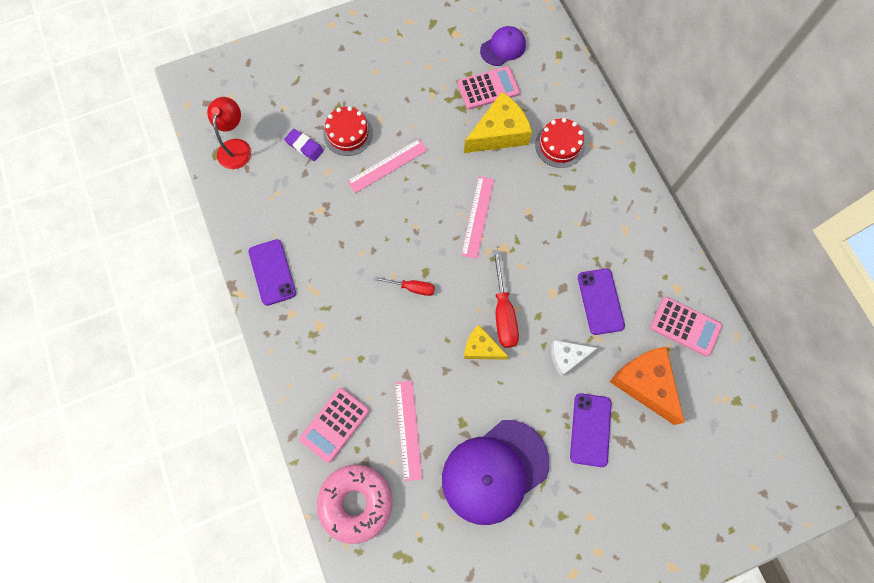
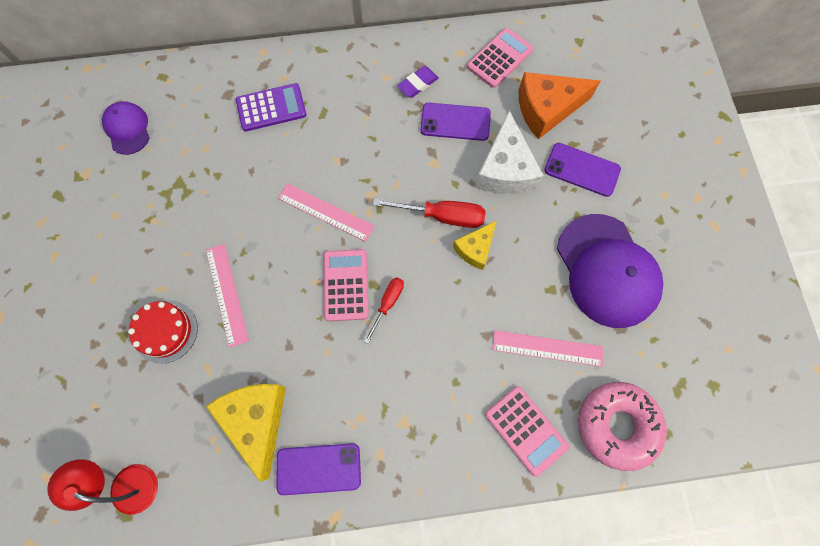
camera: 75 degrees left, 0 degrees up
(304, 146) = (161, 390): purple eraser -> purple eraser (418, 84)
(488, 88) = (172, 158): pink calculator -> pink calculator (346, 285)
(499, 133) = (233, 163): yellow cheese -> yellow cheese (257, 420)
(559, 145) = (271, 108): red cake -> purple calculator
(567, 357) = (505, 169): white cheese -> white cheese, size x1.69

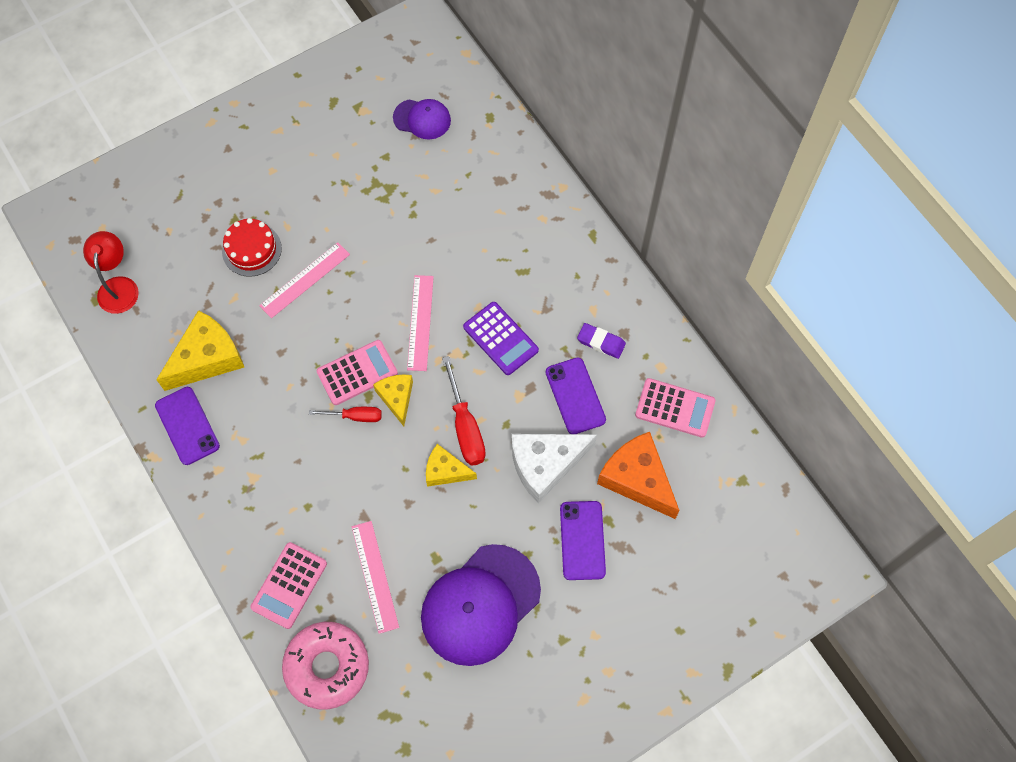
camera: 65 degrees right, 5 degrees down
(127, 129) = (422, 119): purple cap -> purple cap turned 60 degrees clockwise
(271, 108) = (504, 224): purple calculator -> purple calculator (500, 338)
(387, 261) = (397, 398): none -> yellow cheese

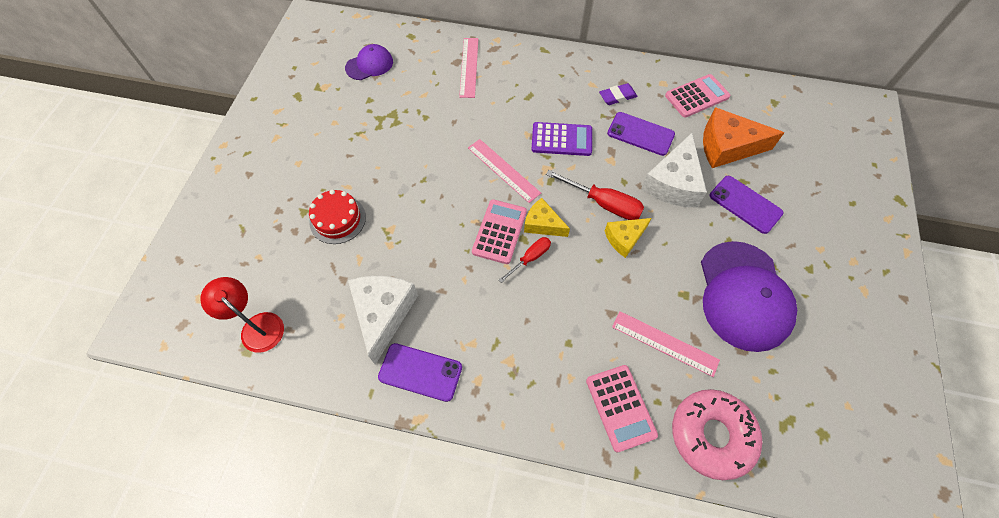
camera: 45 degrees left, 5 degrees down
(207, 358) = (383, 314): yellow cheese -> white cheese
(305, 280) = (397, 207): pink ruler -> pink ruler (469, 67)

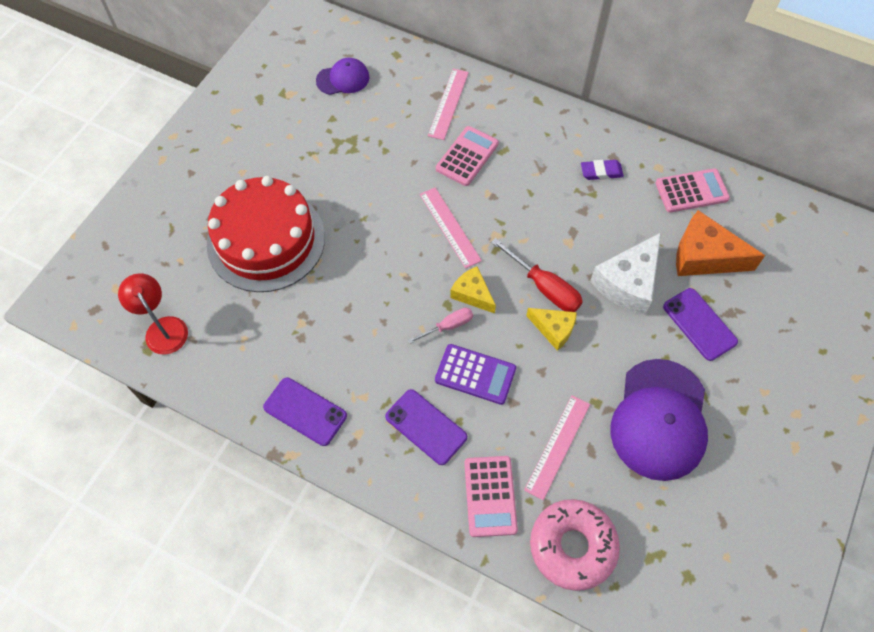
camera: 15 degrees right, 0 degrees up
(337, 219) = (266, 240): red cake -> red cake, size x2.02
(383, 314) = (285, 346): white cheese -> none
(499, 231) = (425, 291): pink calculator -> pink calculator (467, 156)
(530, 258) = (448, 326): red screwdriver -> pink screwdriver
(561, 139) = (523, 207): purple calculator -> purple calculator (475, 374)
(624, 238) = (553, 329): yellow cheese -> yellow cheese turned 135 degrees counterclockwise
(640, 134) = (611, 220): purple phone -> purple phone (426, 427)
(664, 343) = (557, 446): pink ruler -> pink ruler turned 75 degrees clockwise

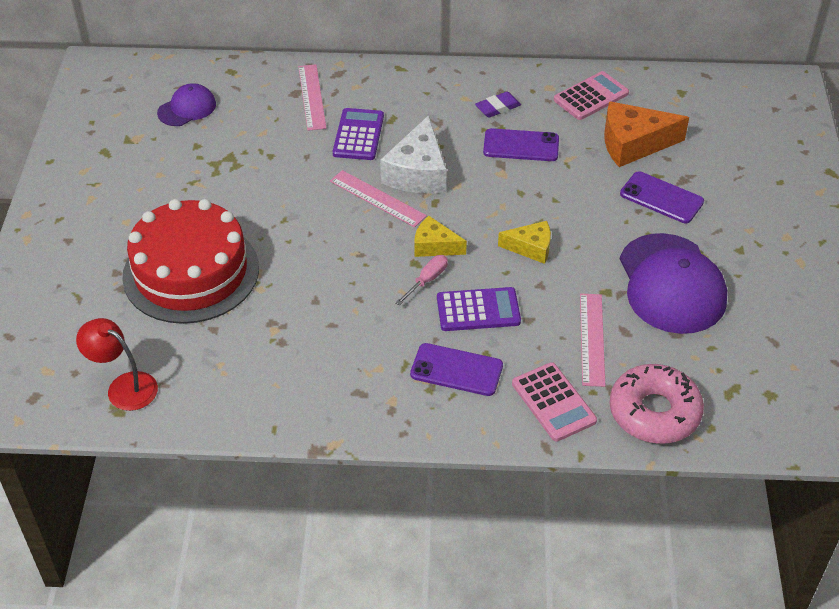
camera: 25 degrees left, 15 degrees down
(305, 411) = (325, 402): purple phone -> purple phone (521, 145)
(467, 156) = (358, 135): pink calculator -> purple calculator
(544, 287) = (501, 217): red screwdriver -> none
(628, 282) = (577, 187): white cheese -> white cheese (417, 172)

